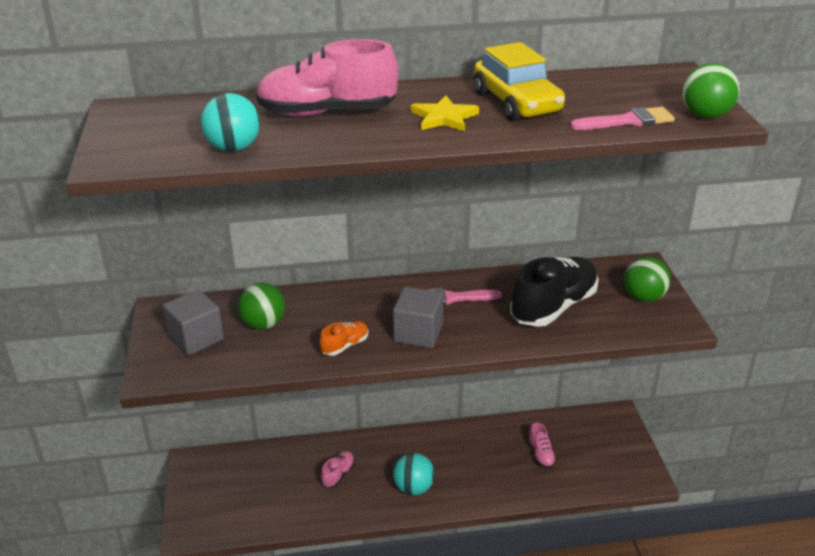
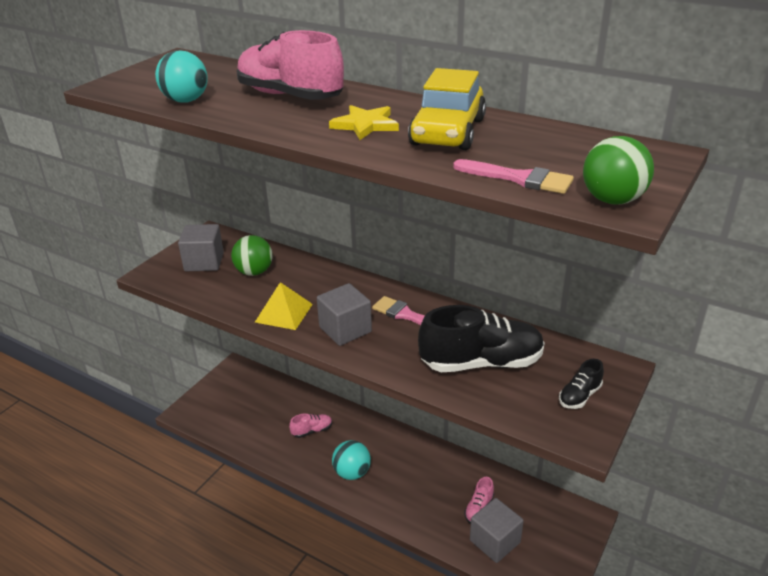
camera: 40 degrees right, 0 degrees up
(345, 346) = (283, 313): orange shoe -> yellow pyramid
(576, 471) = (495, 541): none -> grey cube
(644, 297) = (579, 396): green ball -> black shoe

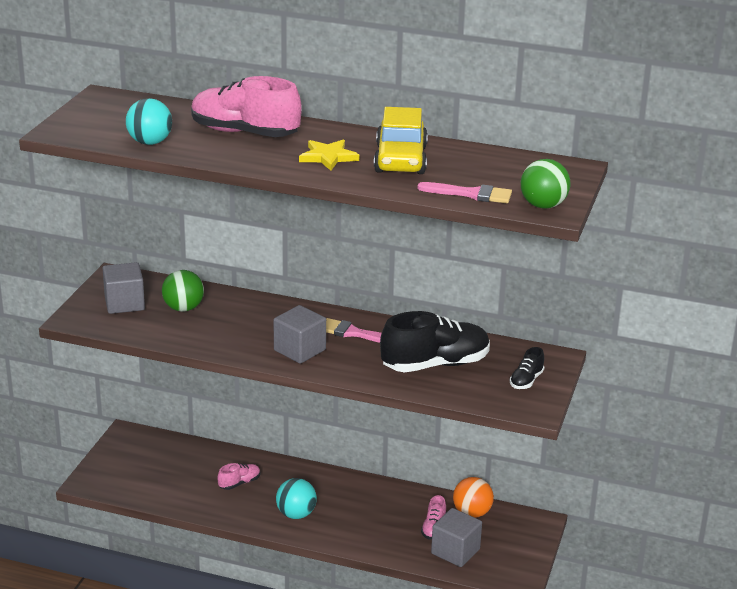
camera: 15 degrees left, 5 degrees down
(283, 313) = (233, 341): yellow pyramid -> none
(520, 496) = (472, 513): none -> orange ball

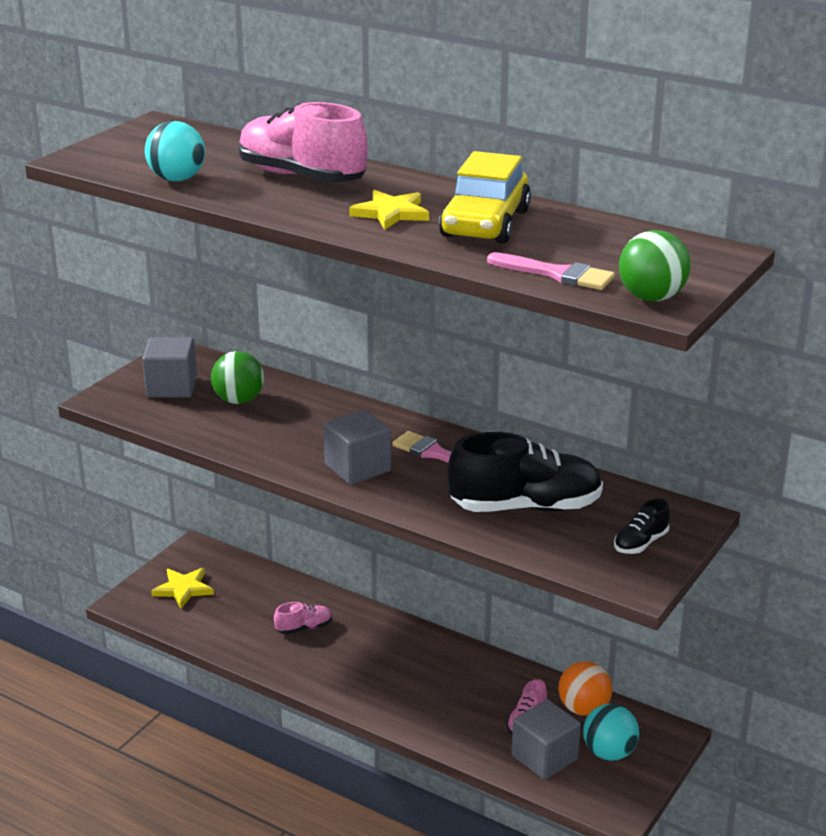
camera: 15 degrees right, 0 degrees up
(130, 466) = (183, 589): none -> yellow star
(296, 514) = (358, 677): turquoise ball -> turquoise ball (609, 752)

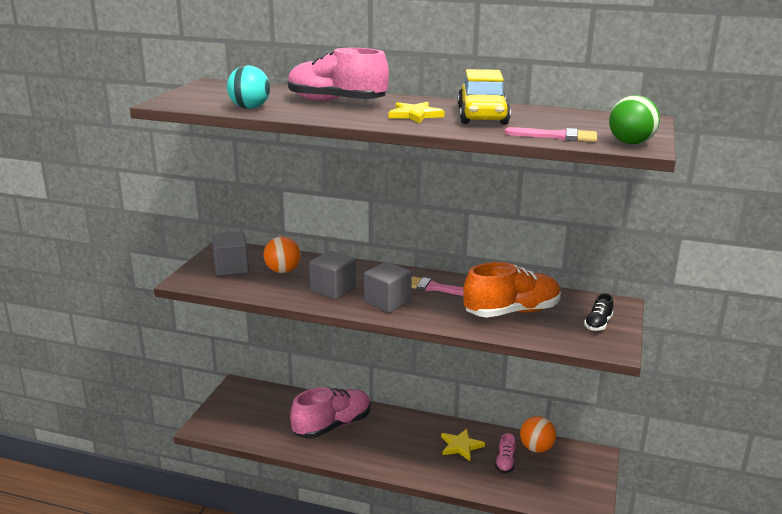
camera: 15 degrees left, 5 degrees down
(183, 589) = (239, 413): yellow star -> yellow star (460, 446)
(239, 400) = (283, 271): green ball -> orange ball
(304, 628) = (332, 425): pink shoe -> pink shoe, size x2.17
(525, 507) = (512, 312): black shoe -> orange shoe
(544, 757) = (528, 484): grey cube -> grey cube (333, 289)
(609, 752) = (566, 473): turquoise ball -> none

